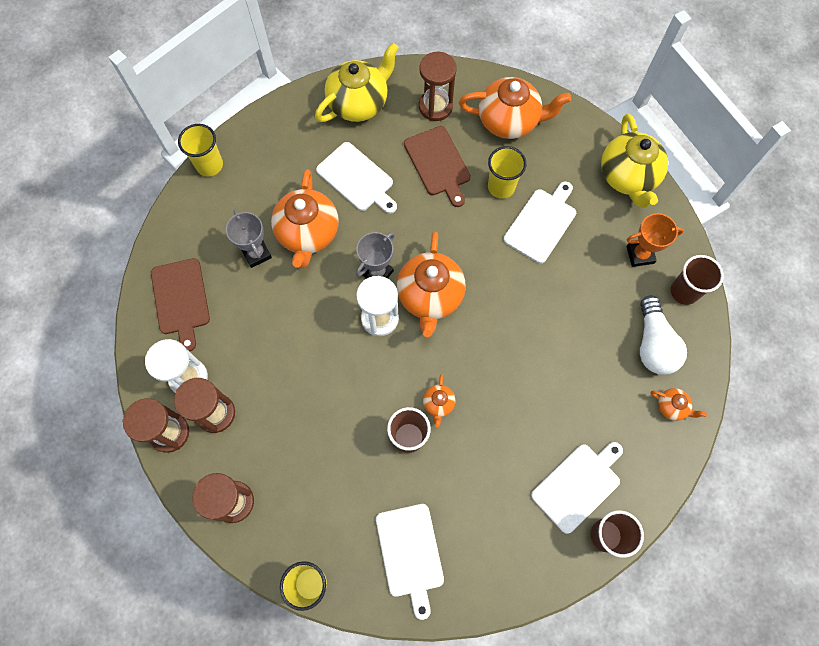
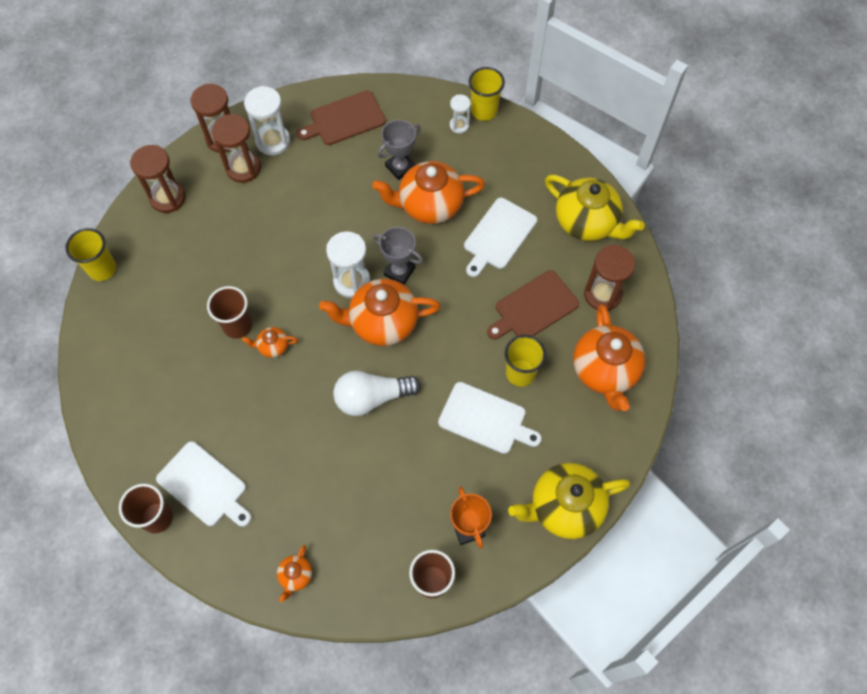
camera: 80 degrees right, 5 degrees down
(221, 190) = (459, 125): none -> white hourglass
(410, 553) = (131, 344): white cutting board -> none
(653, 344) = (364, 551): white light bulb -> white light bulb (372, 397)

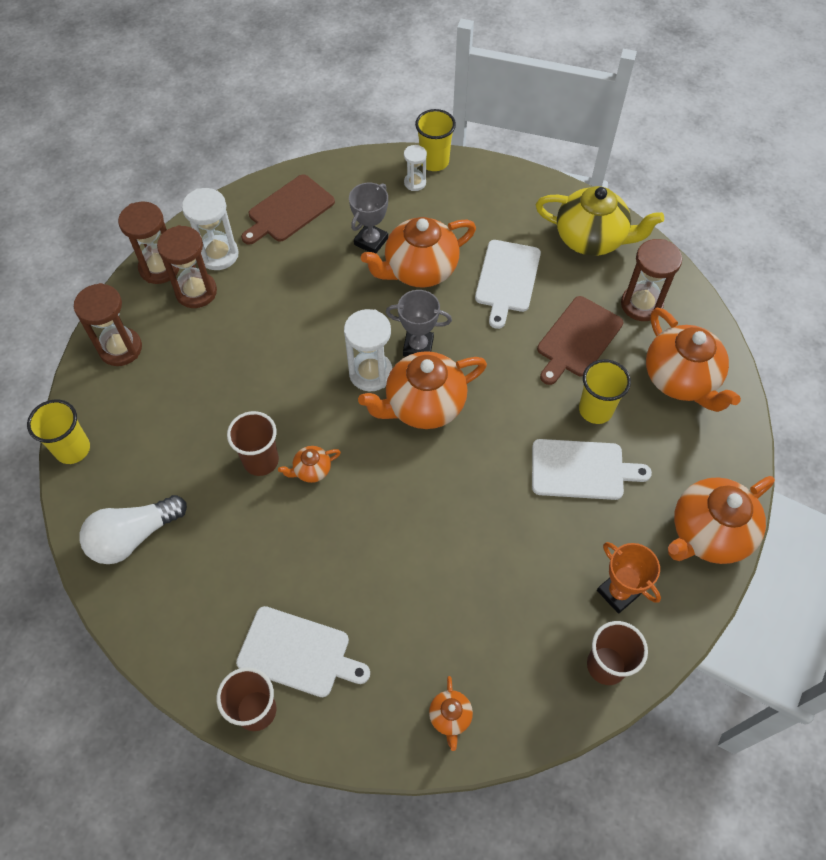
camera: 20 degrees left, 5 degrees down
(372, 397) = (448, 488): white light bulb -> white light bulb (133, 536)
(564, 507) = (708, 533): yellow teapot -> orange teapot

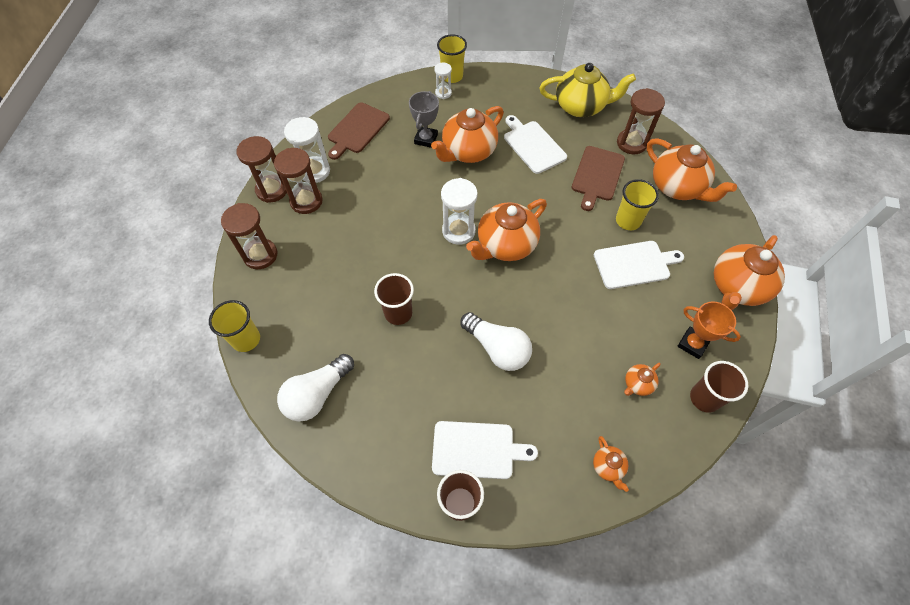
camera: 15 degrees left, 0 degrees up
(311, 470) = (439, 311): orange teapot -> orange teapot (637, 384)
(366, 535) = (497, 348): none -> white light bulb
(418, 346) = (486, 205): grey trophy -> none
(507, 279) = (533, 145): white cutting board -> white cutting board turned 150 degrees clockwise

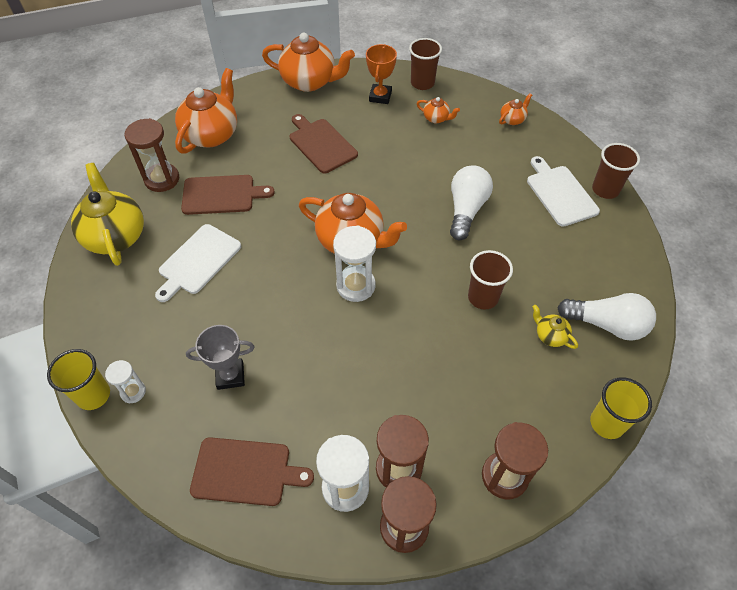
camera: 115 degrees left, 5 degrees down
(335, 343) = (550, 335): none -> yellow teapot
(468, 151) = (234, 321): orange teapot -> none
(628, 221) = (272, 159): yellow cup -> none
(634, 264) = (321, 144): white cutting board -> brown cutting board

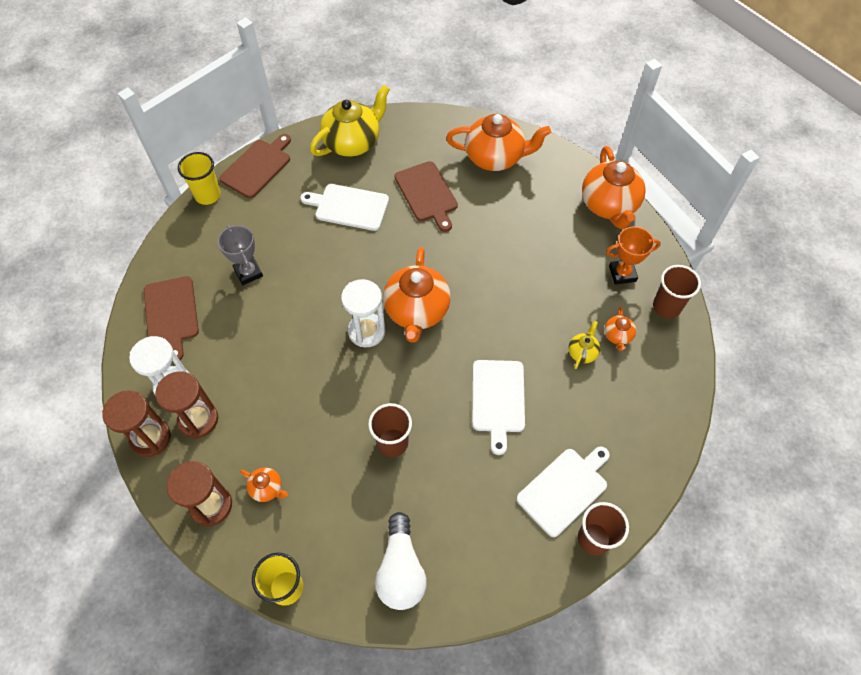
camera: 70 degrees right, 5 degrees up
(133, 392) = (217, 217): white hourglass -> none
(162, 179) = (425, 145): brown hourglass -> none
(321, 144) = (526, 246): brown cutting board -> brown cutting board (257, 167)
(466, 210) = (498, 399): white light bulb -> white cutting board
(512, 119) = (658, 413): orange teapot -> orange teapot (267, 488)
(550, 335) = (368, 515): yellow teapot -> yellow teapot (582, 352)

